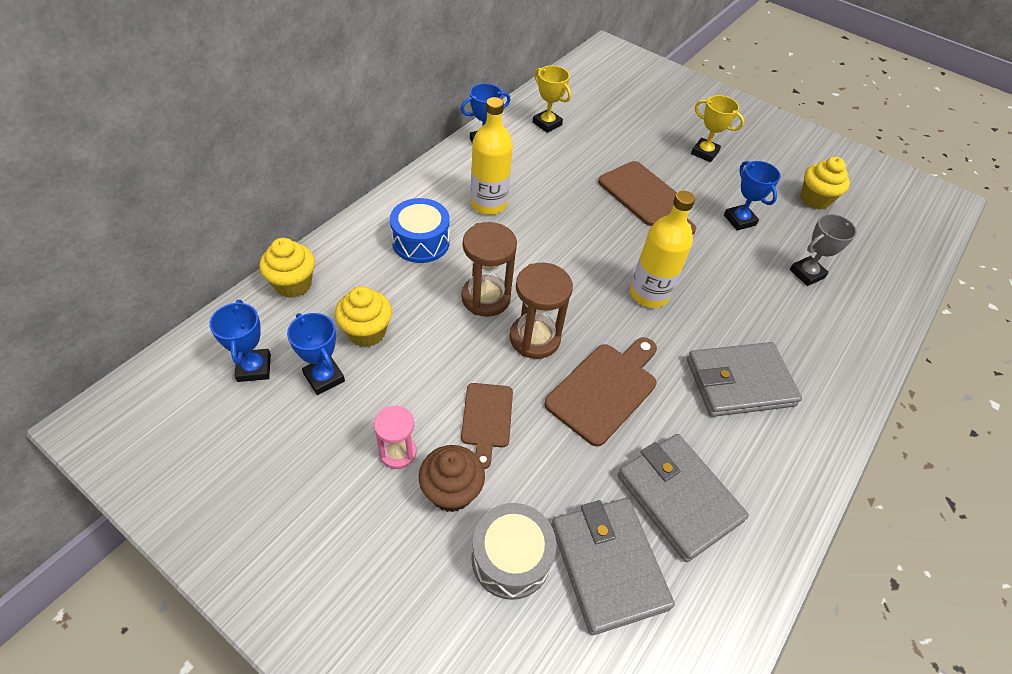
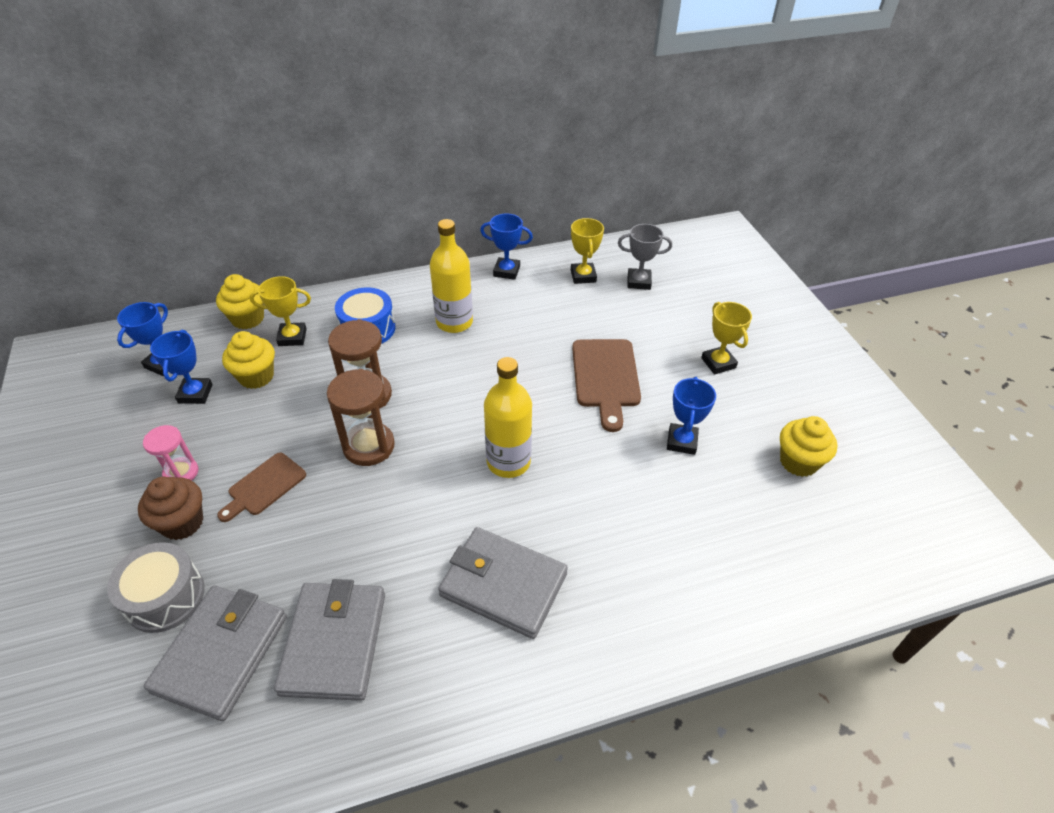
camera: 40 degrees right, 5 degrees down
(359, 281) = (292, 337): none -> yellow trophy
(605, 389) = (377, 518): brown cutting board -> none
(807, 273) = (698, 527): grey trophy -> grey trophy (638, 282)

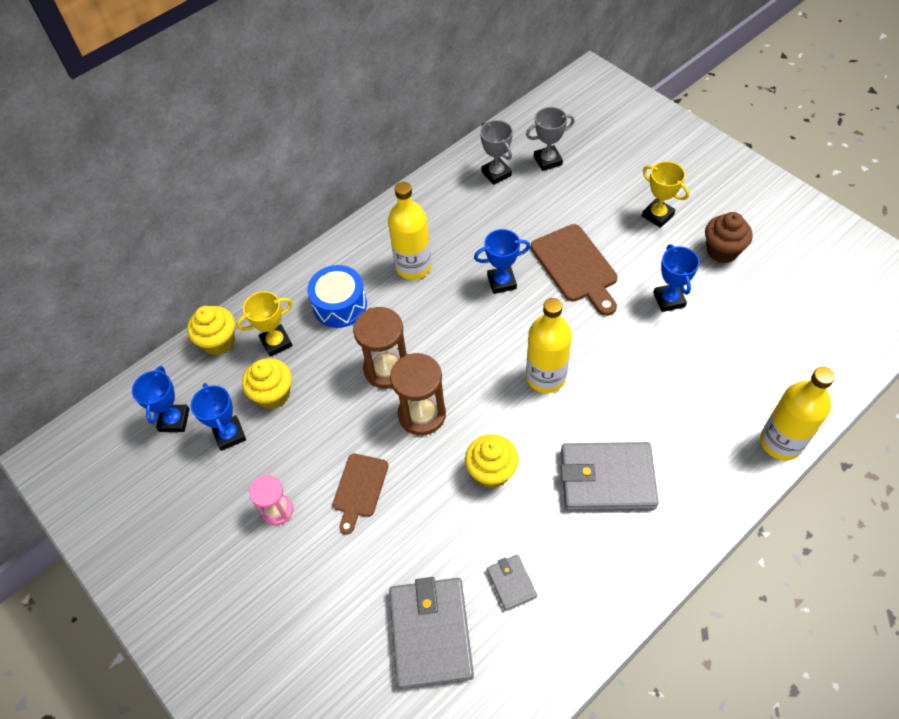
camera: 20 degrees left, 10 degrees up
(165, 597) = (350, 615): grey drum -> none
(182, 523) = (314, 551): brown cupcake -> brown cupcake (722, 251)
(334, 642) = (511, 583): grey wallet -> grey wallet, size x0.49
(506, 271) = (425, 195): blue trophy -> blue trophy (501, 282)
(583, 276) = (496, 173): yellow trophy -> grey trophy
(720, 634) = (781, 442): none -> yellow bottle
(798, 462) = (764, 279): yellow cupcake -> yellow cupcake (491, 472)

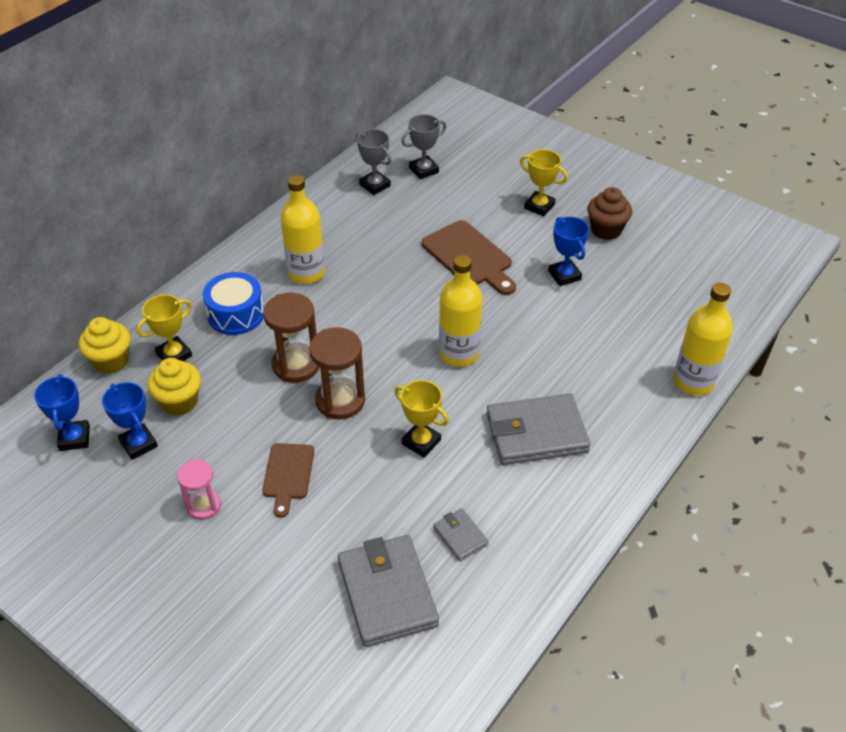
camera: 15 degrees left, 10 degrees down
(491, 472) = (421, 442): yellow cupcake -> yellow trophy
(501, 282) = (398, 277): blue trophy -> none

